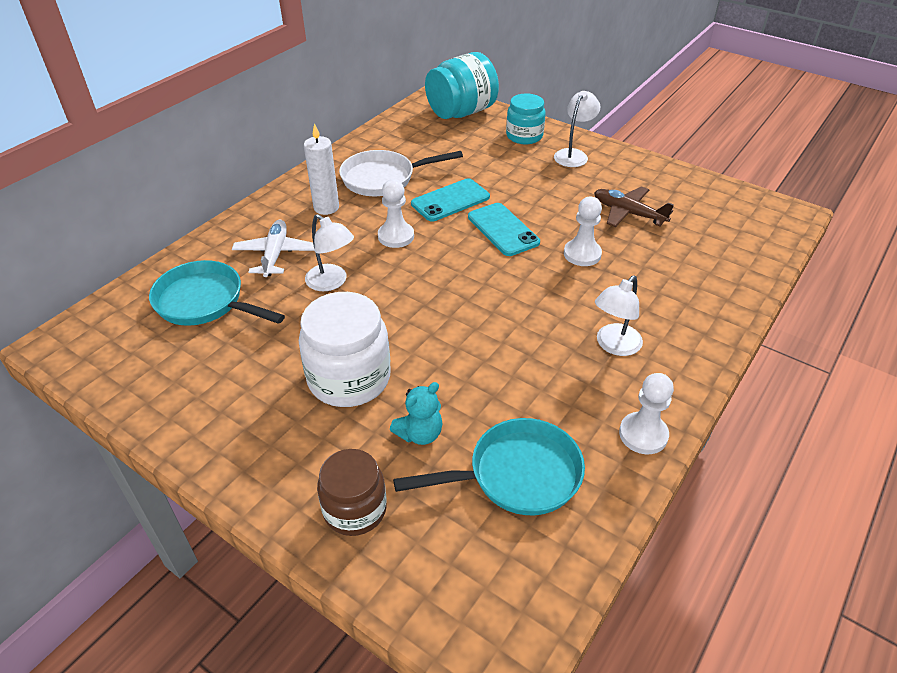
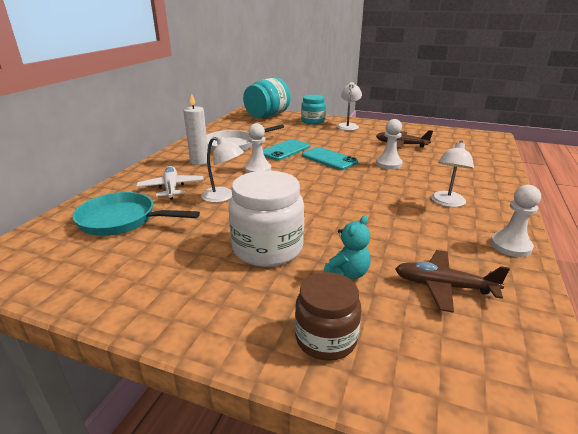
camera: 15 degrees left, 15 degrees down
(517, 475) = (443, 286): turquoise pan -> brown plane

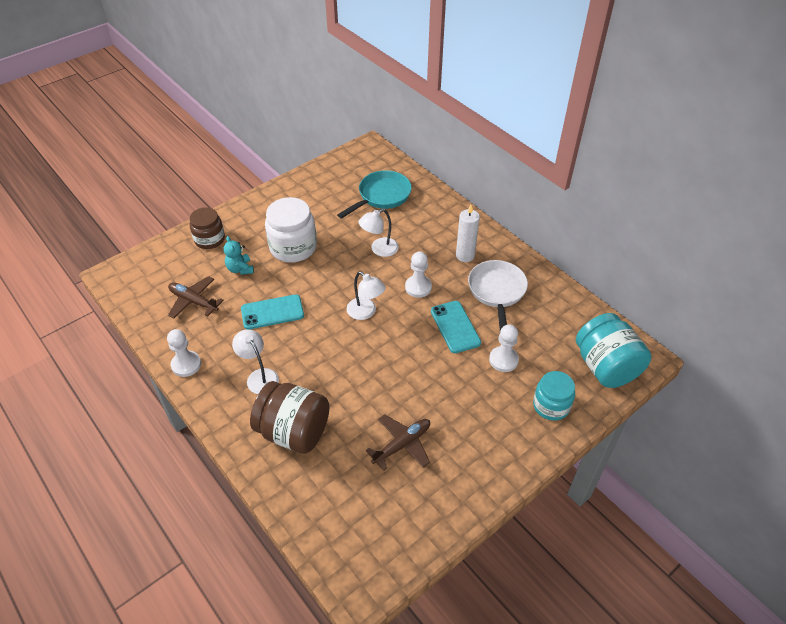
camera: 120 degrees right, 20 degrees up
(171, 188) = (418, 227): white plane -> none
(329, 159) = (406, 350): turquoise phone -> turquoise phone (272, 312)
(348, 125) = (508, 436): white lamp -> white lamp (366, 312)
(388, 164) = (359, 391): white pawn -> white pawn (503, 360)
(443, 286) = (193, 301): brown plane -> brown plane turned 105 degrees counterclockwise
(458, 174) = (294, 431): none -> brown jar

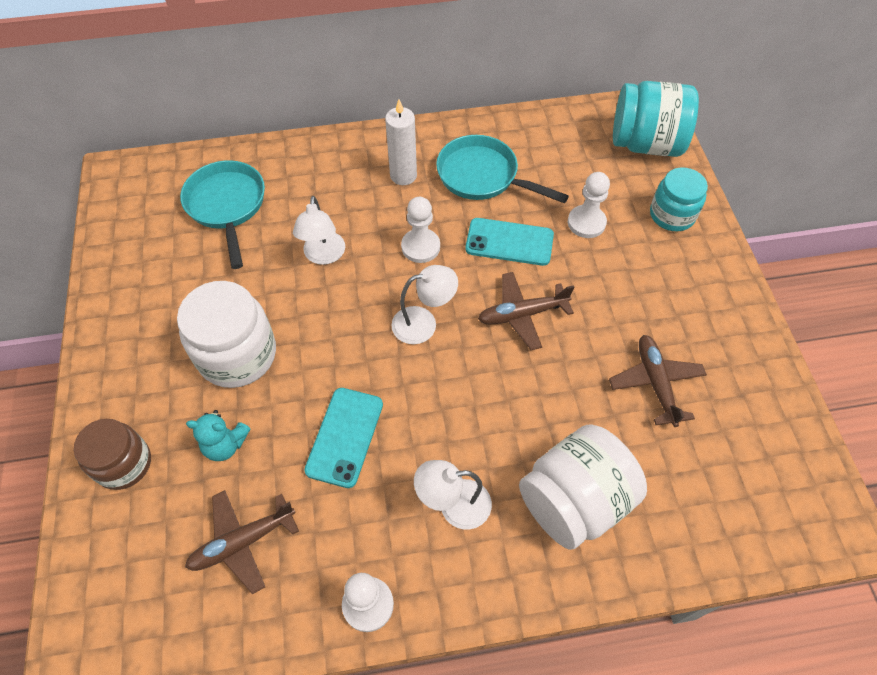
camera: 60 degrees left, 10 degrees up
(294, 431) = (574, 500): brown jar -> white jar
(405, 355) = (522, 314): none -> brown plane
(497, 292) = (482, 176): white pan -> turquoise pan

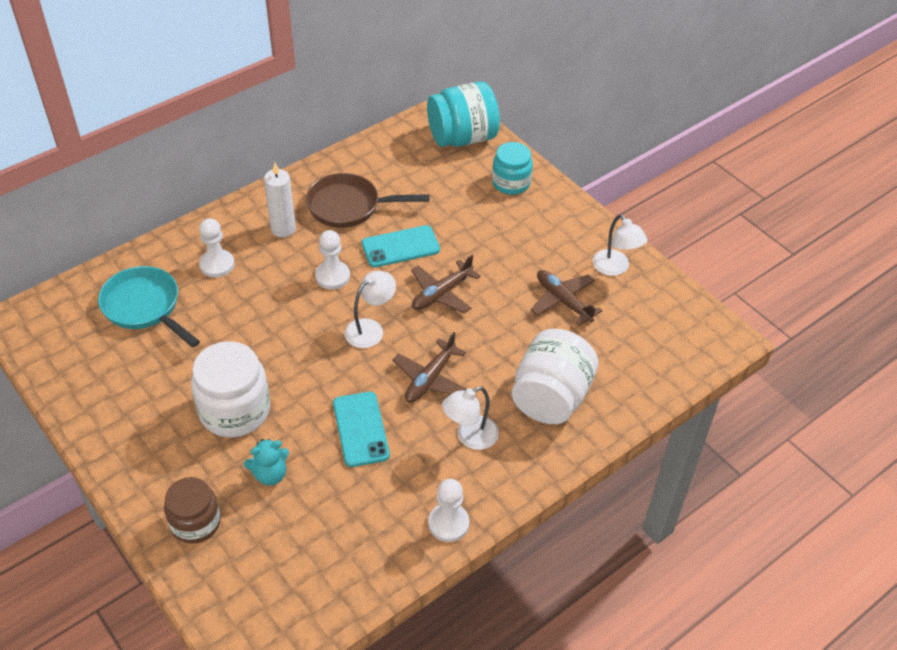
camera: 30 degrees left, 10 degrees down
(242, 542) = (330, 529): brown plane -> brown plane (430, 379)
(323, 256) = (257, 313): white lamp -> white lamp (615, 268)
(482, 176) = (349, 206): turquoise pan -> brown pan
(586, 223) = (451, 211): white pawn -> white pawn (217, 264)

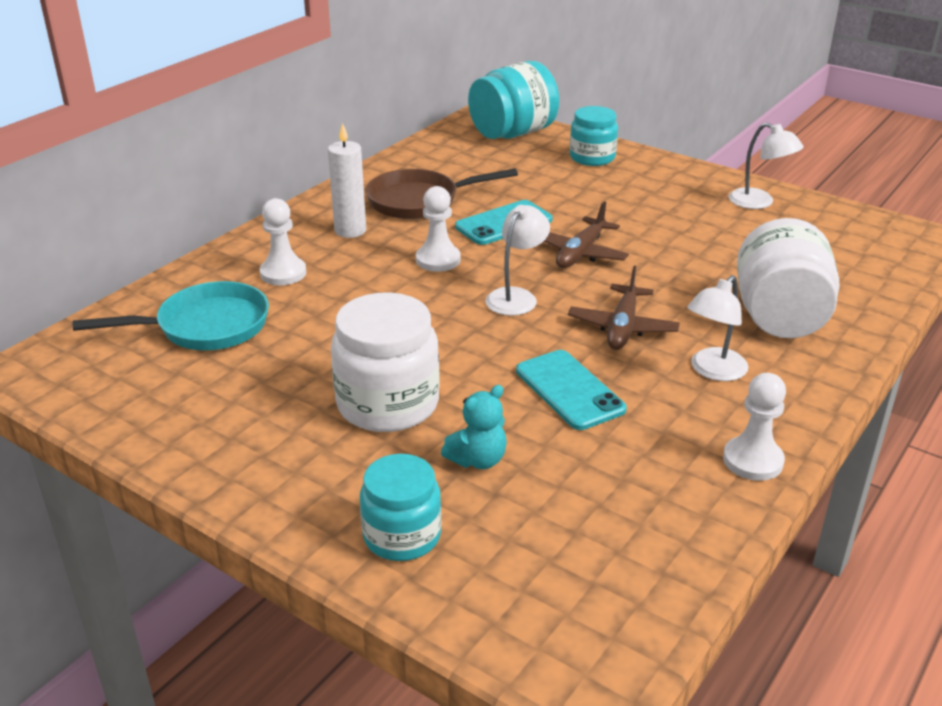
camera: 15 degrees left, 15 degrees down
(145, 307) = (205, 327): turquoise pan -> turquoise pan turned 135 degrees clockwise
(195, 523) = (402, 536): brown jar -> turquoise jar
(563, 301) = (724, 236): brown plane -> none

